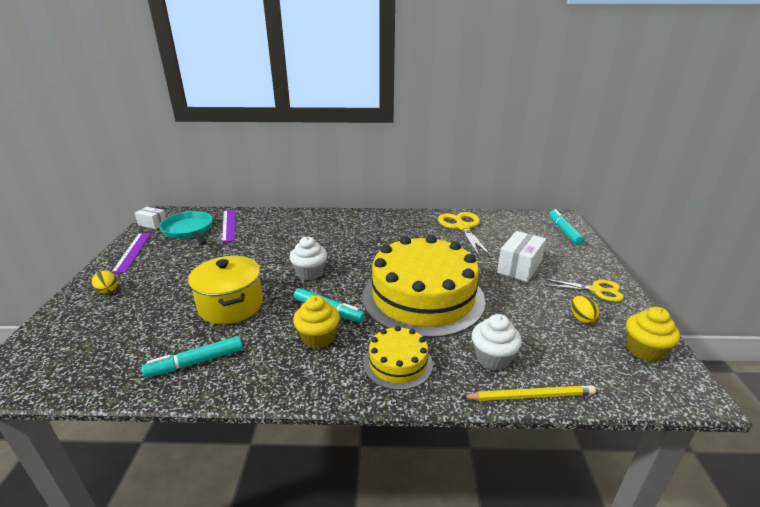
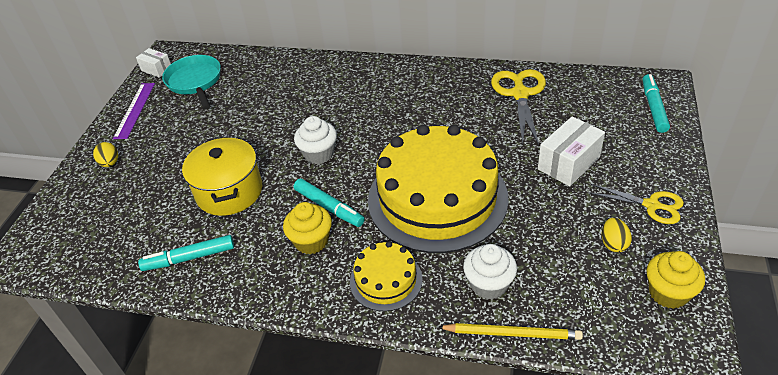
camera: 15 degrees right, 15 degrees up
(229, 225) = (239, 75): purple ruler -> none

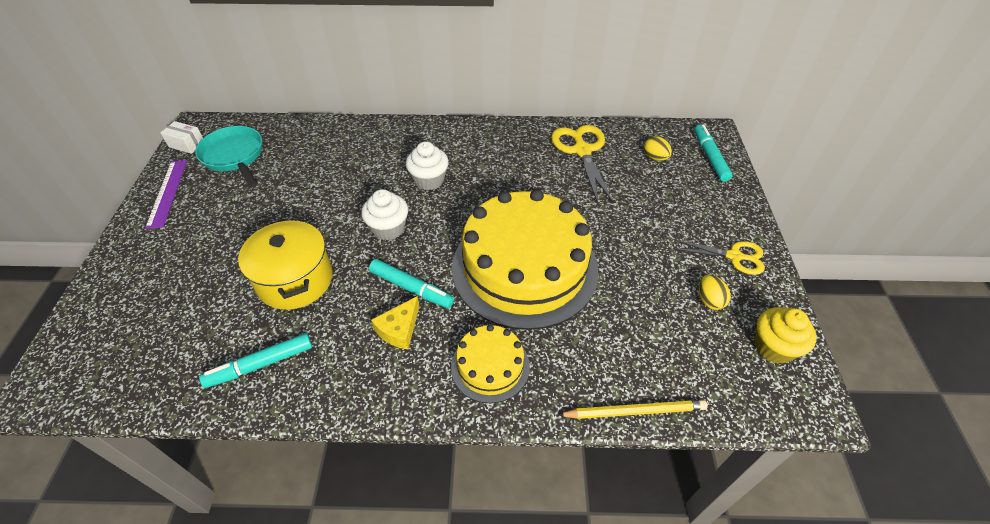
camera: 15 degrees left, 5 degrees up
(110, 163) = (146, 258): yellow egg -> yellow egg (655, 157)
(311, 241) = (399, 329): yellow cupcake -> yellow cheese
(489, 284) = (598, 358): white cupcake -> white cupcake (429, 180)
(568, 163) = (645, 219): white box -> none

